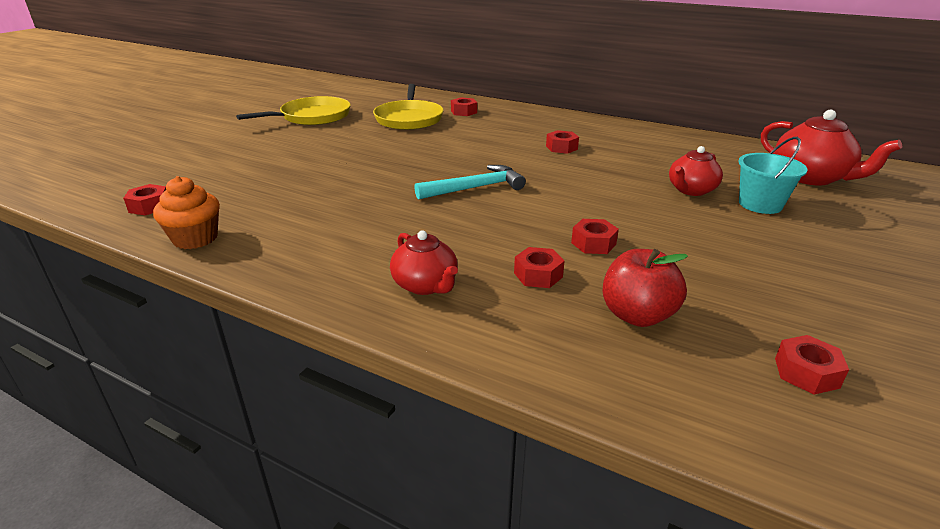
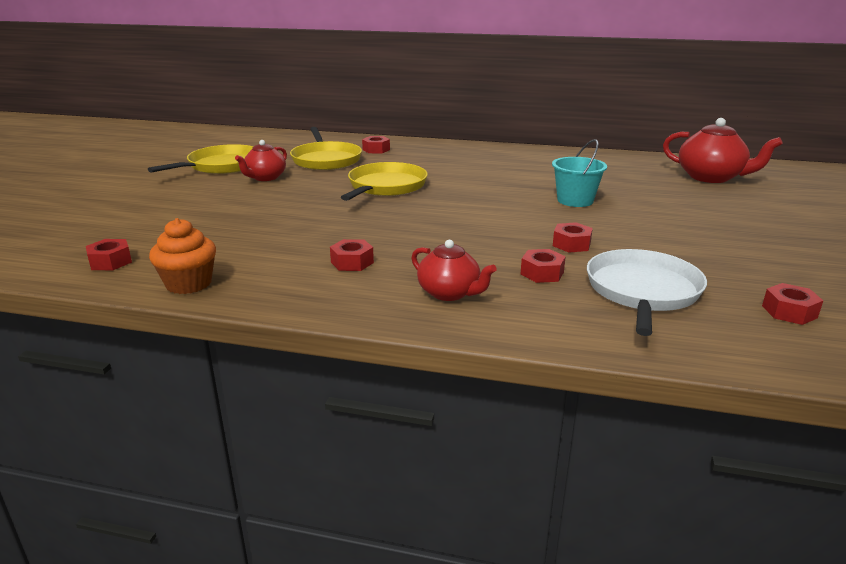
camera: 15 degrees left, 5 degrees down
(445, 153) = (385, 186): none -> yellow pan
(475, 188) = (436, 212): turquoise hammer -> none
(561, 147) = (490, 172): red nut -> red nut (352, 262)
(637, 315) = (642, 291): red apple -> white pan
(691, 190) = (624, 196): red teapot -> red teapot (265, 178)
(760, 204) = (685, 201): turquoise bucket -> turquoise bucket (575, 200)

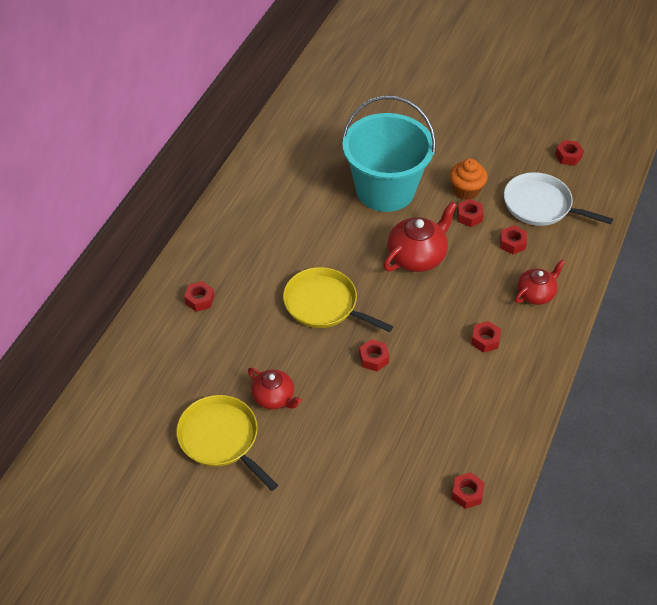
camera: 80 degrees left, 25 degrees up
(189, 284) = (510, 436): orange cupcake -> orange cupcake (466, 190)
(315, 209) = (373, 358): none -> red nut
(326, 160) = (225, 345): yellow pan -> none
(575, 200) = (385, 190): turquoise bucket -> turquoise bucket, size x2.09
(711, 177) = (349, 95): red teapot -> red teapot (417, 256)

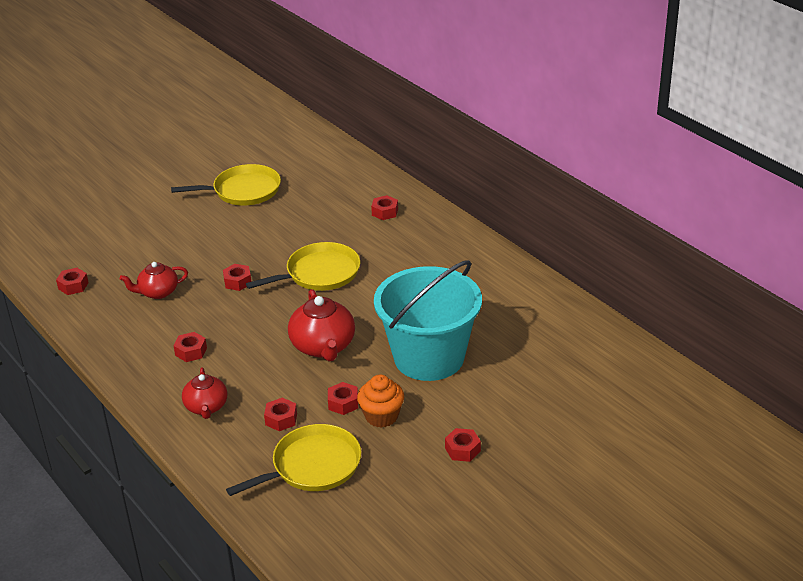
camera: 120 degrees right, 15 degrees down
(274, 397) = (253, 222): red teapot -> red teapot (158, 292)
(541, 205) = (312, 466): white pan -> yellow pan
(568, 156) = (366, 529): red nut -> red nut (462, 449)

